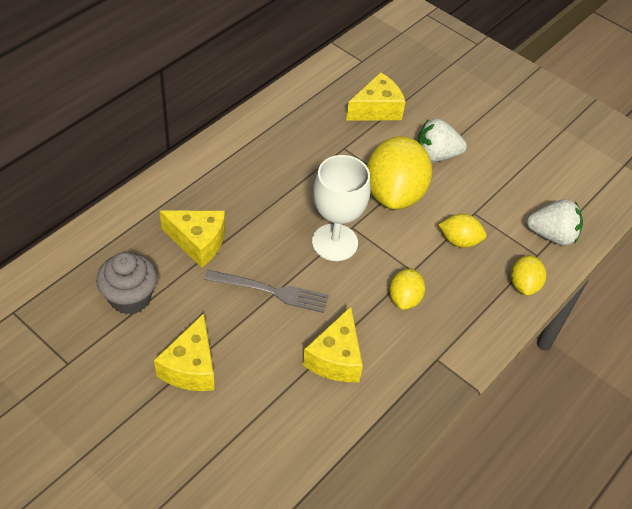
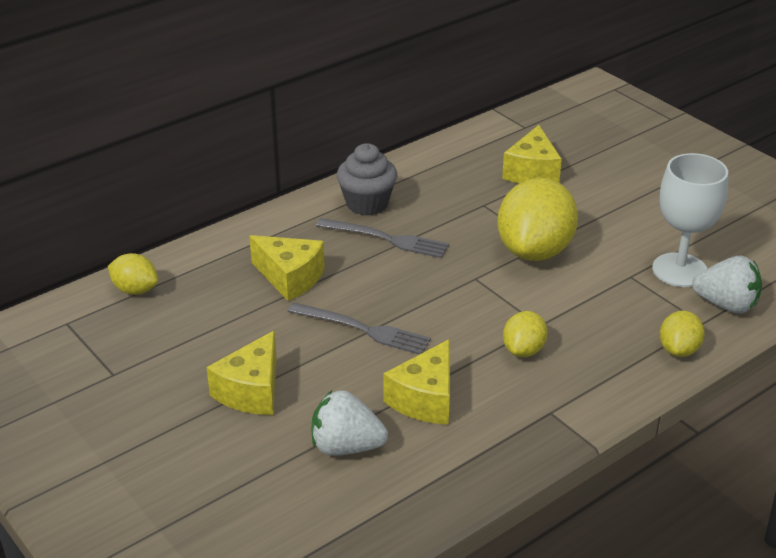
camera: 15 degrees right, 15 degrees down
(130, 298) = (199, 321): grey cupcake -> grey cupcake (367, 204)
(271, 192) = (386, 239): none -> grey fork
(334, 242) = (451, 290): white goblet -> white goblet (679, 270)
(377, 109) = (532, 172): yellow cheese -> yellow cheese turned 120 degrees clockwise
(436, 155) = (595, 218): white strawberry -> white strawberry (346, 447)
(459, 241) = (605, 301): yellow lemon -> yellow lemon (135, 290)

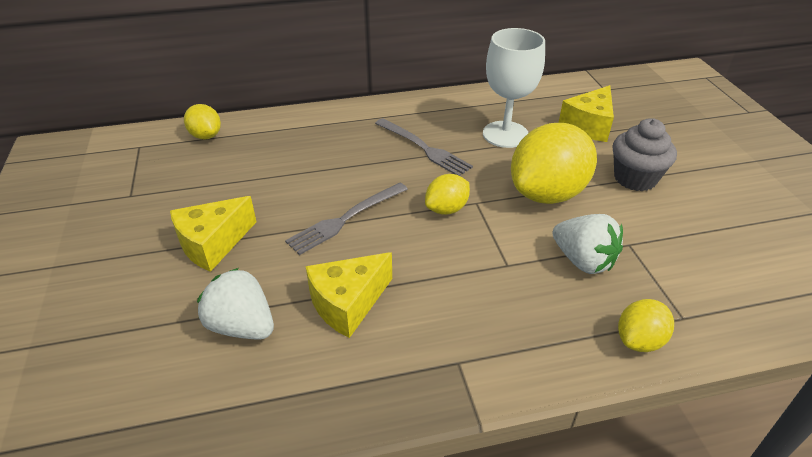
camera: 25 degrees right, 5 degrees up
(290, 278) = (323, 158): yellow cheese -> none
(363, 329) = (345, 219): grey fork -> grey fork turned 90 degrees clockwise
(367, 204) = (429, 117): grey cupcake -> grey cupcake (635, 178)
(523, 350) = (474, 285): yellow lemon -> yellow lemon (446, 209)
(679, 270) = (685, 253): white goblet -> white goblet (505, 134)
(726, 305) = (721, 306): white strawberry -> white strawberry (583, 261)

